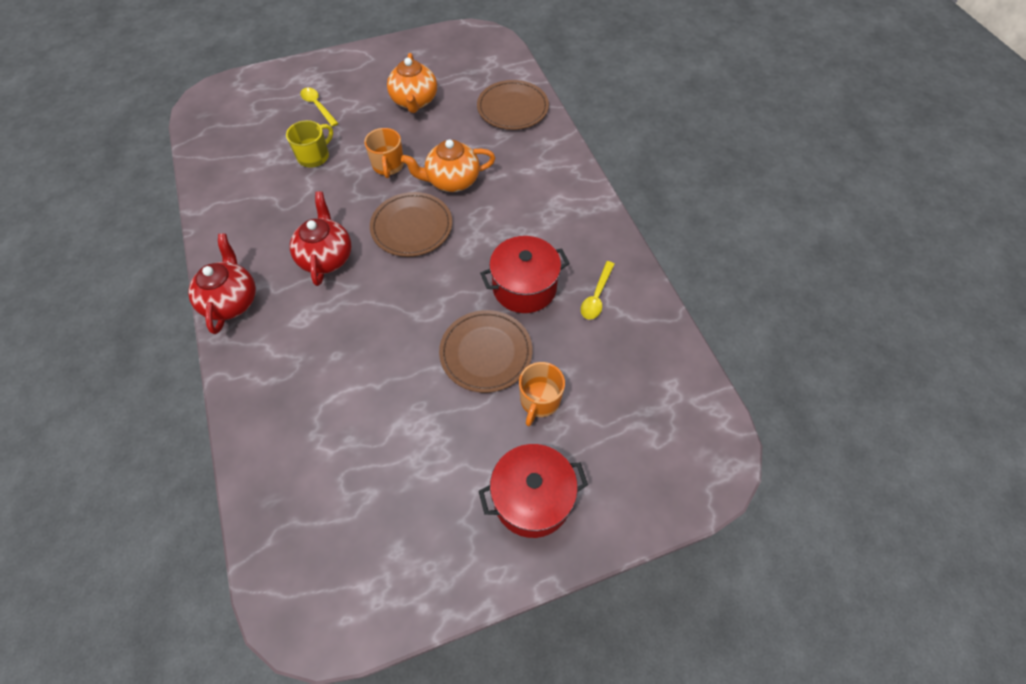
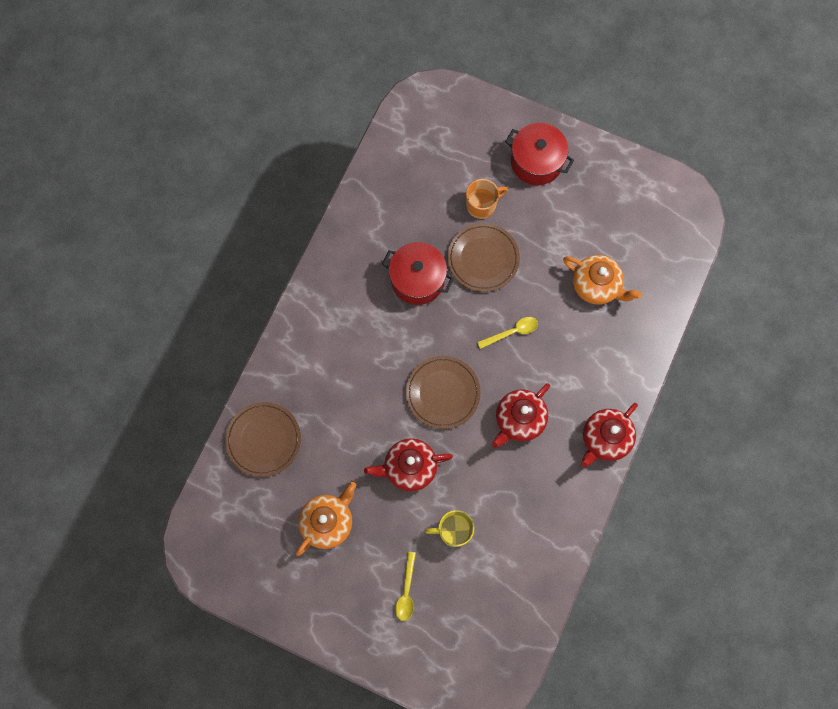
camera: 135 degrees left, 15 degrees up
(388, 166) = (409, 468): orange mug -> red teapot
(452, 181) = (378, 409): orange teapot -> orange teapot (596, 286)
(596, 296) = (382, 234): yellow spoon -> yellow spoon (512, 332)

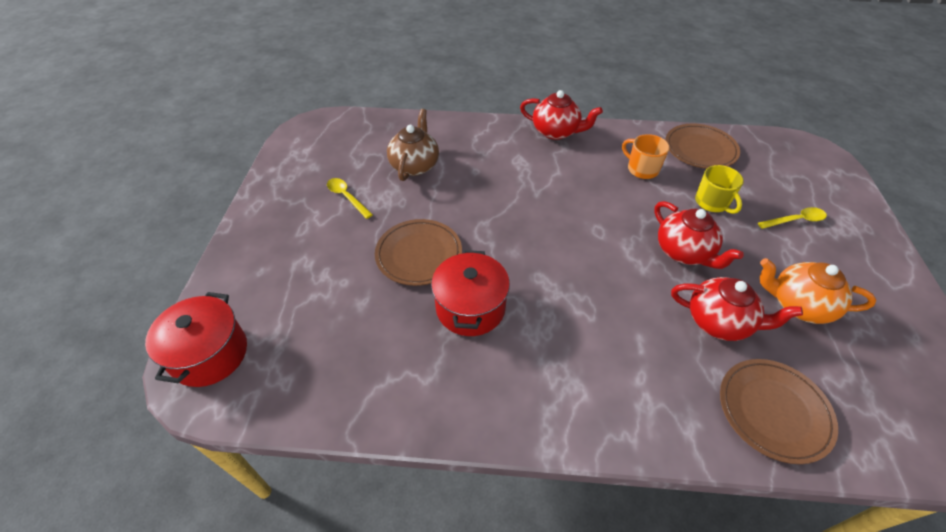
camera: 110 degrees left, 25 degrees down
(443, 393) = (588, 247): brown plate -> brown plate (700, 149)
(482, 205) = (350, 273): orange mug -> orange mug (642, 169)
(512, 332) = (492, 211): yellow spoon -> yellow spoon (347, 197)
(519, 420) = (576, 185): red teapot -> red teapot (719, 322)
(536, 162) = (283, 239): red pot -> red pot (209, 354)
(596, 286) = (415, 165): orange teapot -> brown teapot

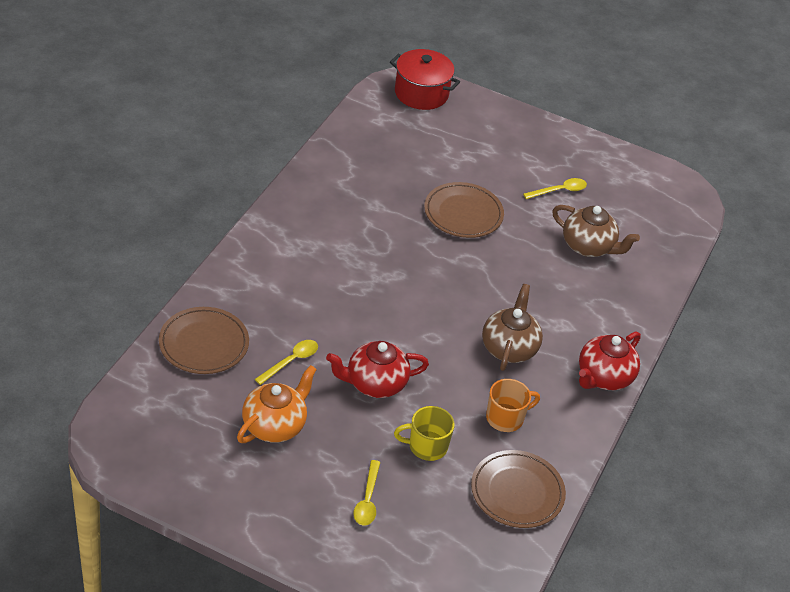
camera: 105 degrees right, 5 degrees down
(470, 308) = (390, 224): red pot -> none
(569, 183) = (509, 348): none -> brown teapot
(719, 322) = (291, 361): red teapot -> yellow spoon

